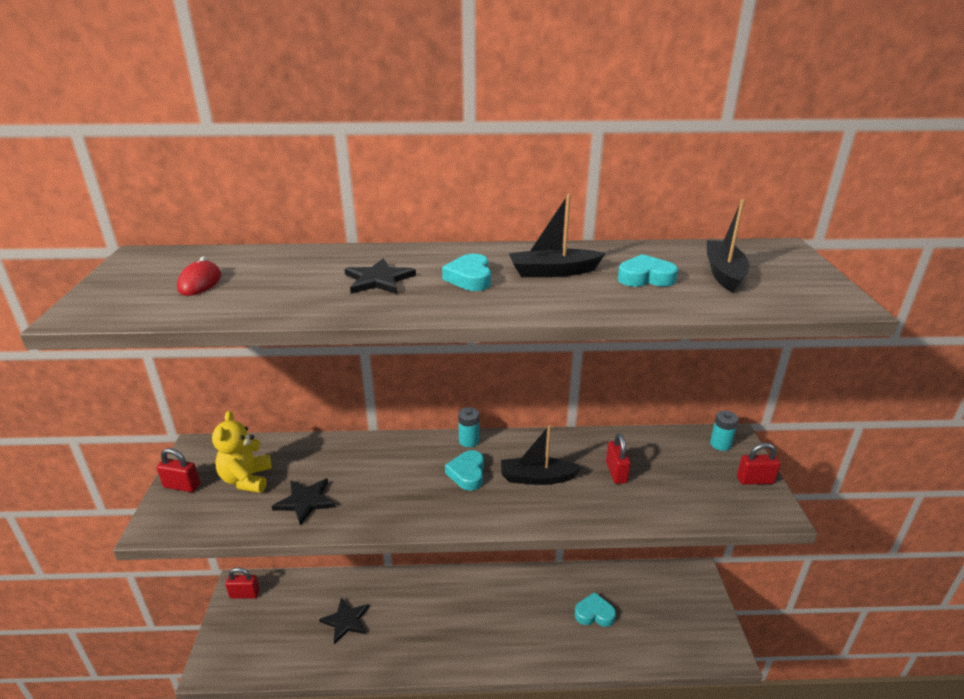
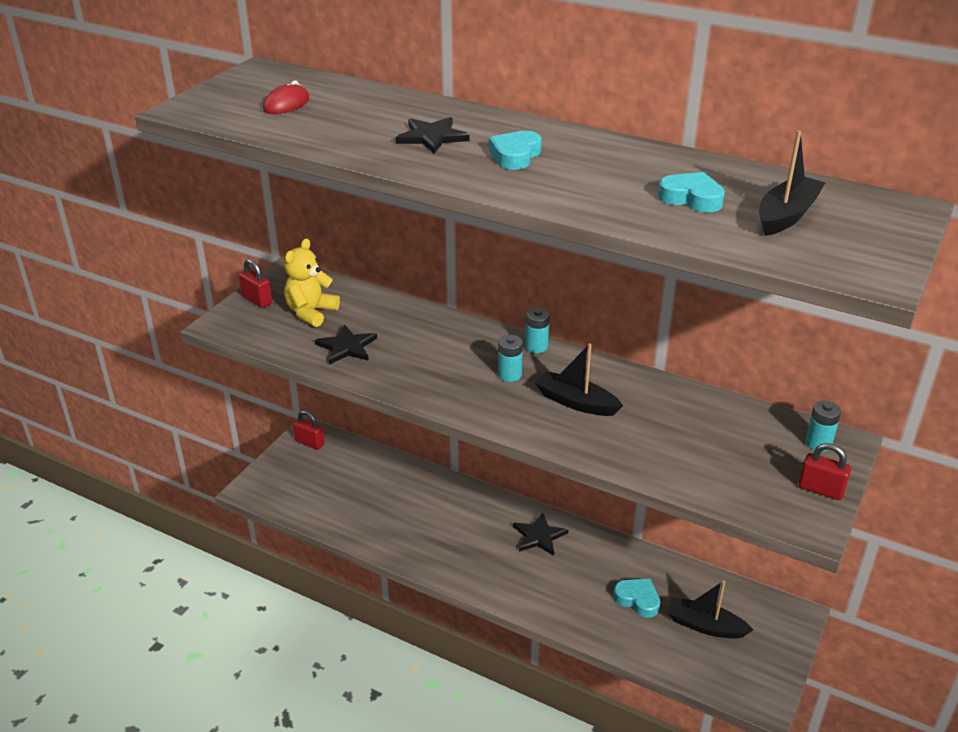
camera: 30 degrees right, 5 degrees up
(346, 621) = (385, 501): black star -> black star (539, 536)
(467, 473) = (509, 375): turquoise heart -> turquoise battery
(553, 272) = (603, 169): black boat -> black boat (705, 626)
(616, 472) = (665, 427): red padlock -> none

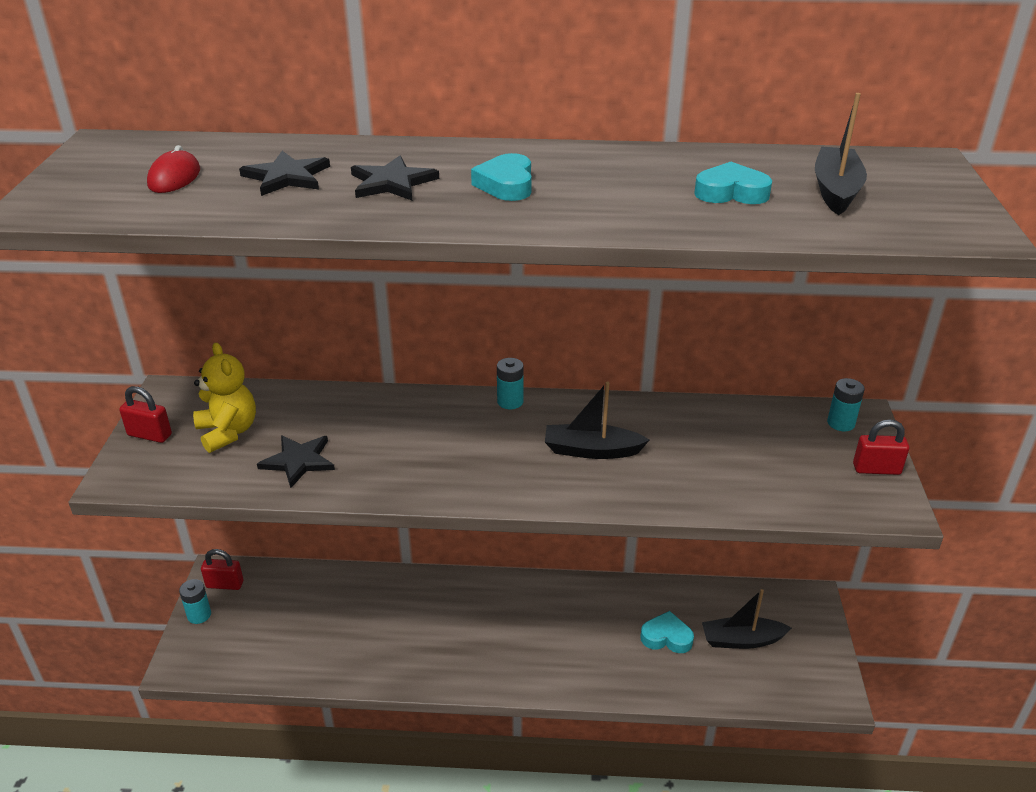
camera: 25 degrees left, 0 degrees up
(311, 312) = (228, 432): yellow teddy bear -> yellow teddy bear turned 150 degrees clockwise
(509, 375) = (503, 440): turquoise battery -> turquoise battery (199, 615)
(539, 536) = (534, 605): black star -> black star (286, 177)

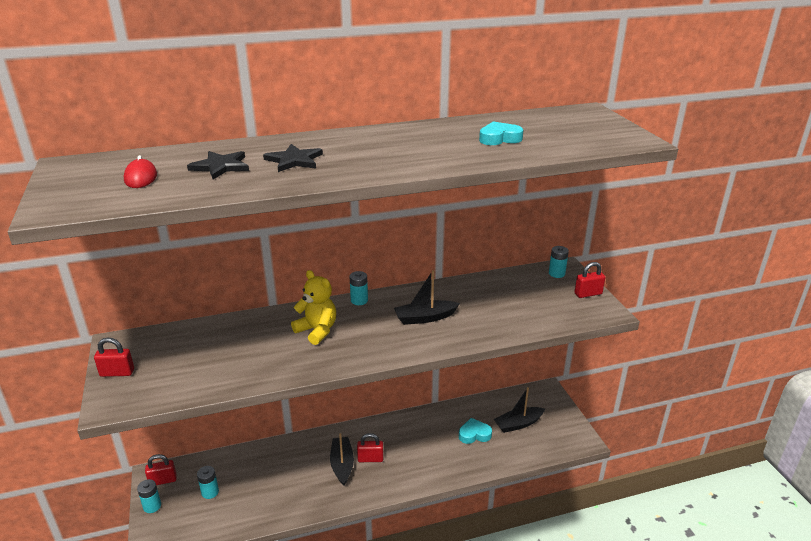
camera: 20 degrees left, 5 degrees down
(228, 432) = (176, 358): yellow teddy bear -> yellow teddy bear (317, 331)
(274, 617) = (210, 492): none -> turquoise battery
(298, 461) = (237, 365): black star -> none
(500, 631) = (370, 459): none -> red padlock
(506, 185) = (367, 152): turquoise heart -> none
(835, 190) = (553, 130): black boat -> black boat (342, 465)

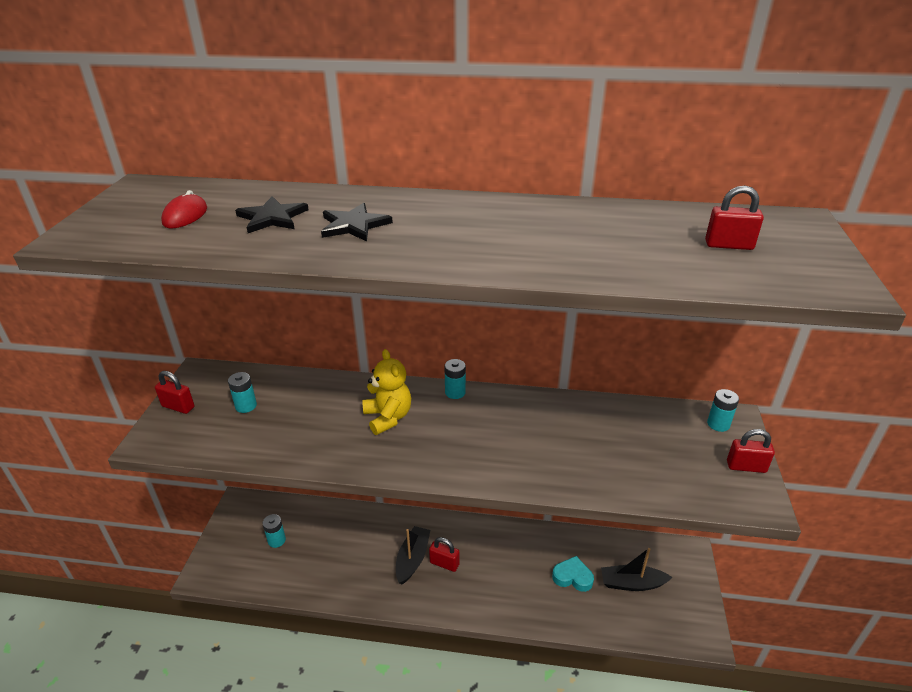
camera: 25 degrees right, 5 degrees up
(152, 506) = (222, 535): turquoise battery -> turquoise battery (246, 406)
(163, 480) = (244, 511): red padlock -> red padlock (729, 245)
(425, 318) = (514, 437): black boat -> none
(499, 138) = (631, 242): turquoise heart -> none

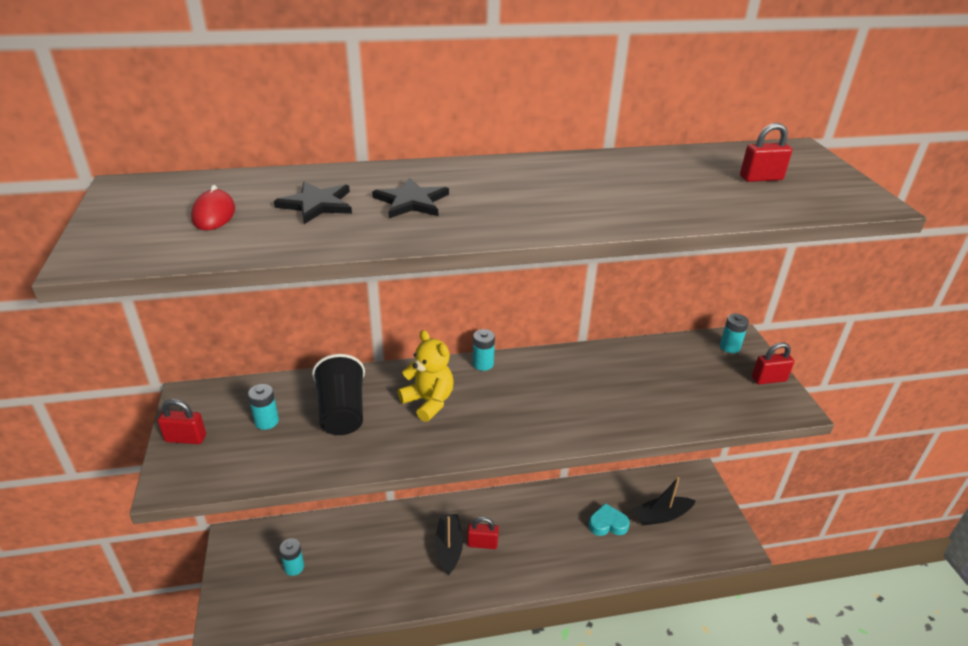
camera: 20 degrees left, 0 degrees up
(309, 411) = (342, 412): none -> black cup

